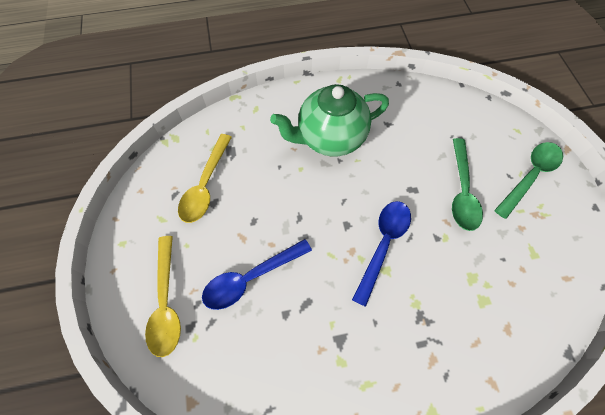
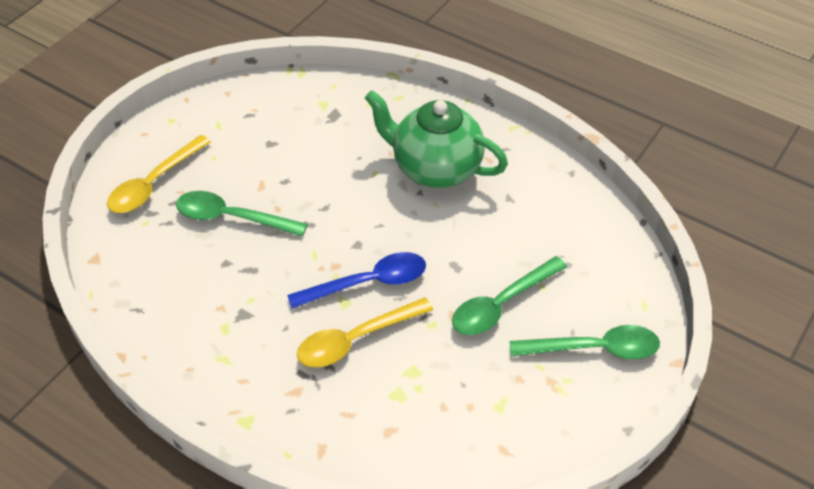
camera: 45 degrees right, 15 degrees down
(205, 185) = (281, 126): yellow spoon -> yellow spoon (356, 340)
(251, 278) = (232, 218): blue spoon -> green spoon

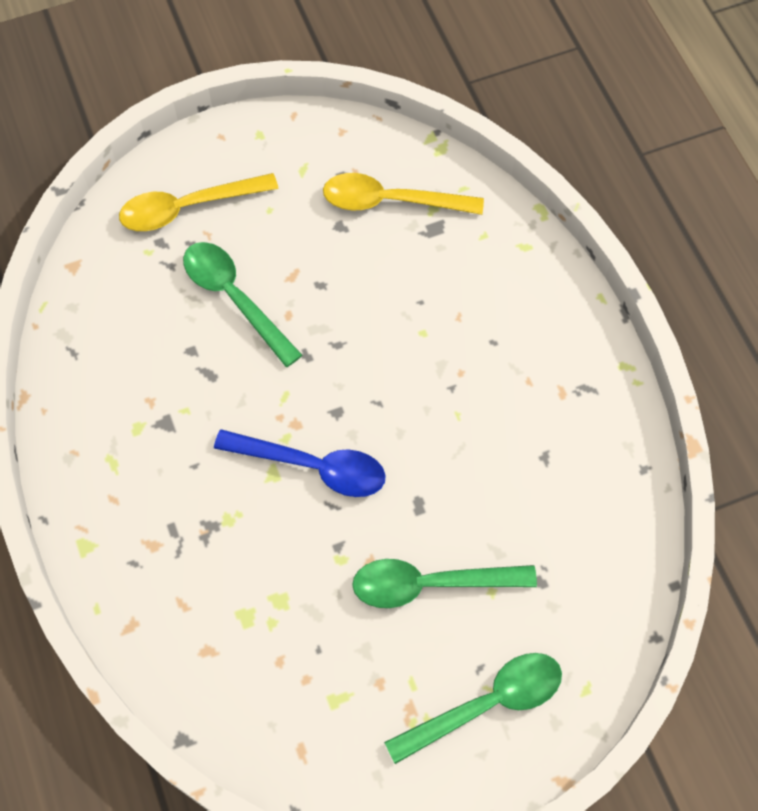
camera: 35 degrees right, 15 degrees up
(356, 340) = (251, 526): yellow spoon -> yellow spoon (391, 201)
(435, 168) = (492, 367): green teapot -> none
(594, 349) = (486, 704): green spoon -> green spoon turned 60 degrees counterclockwise

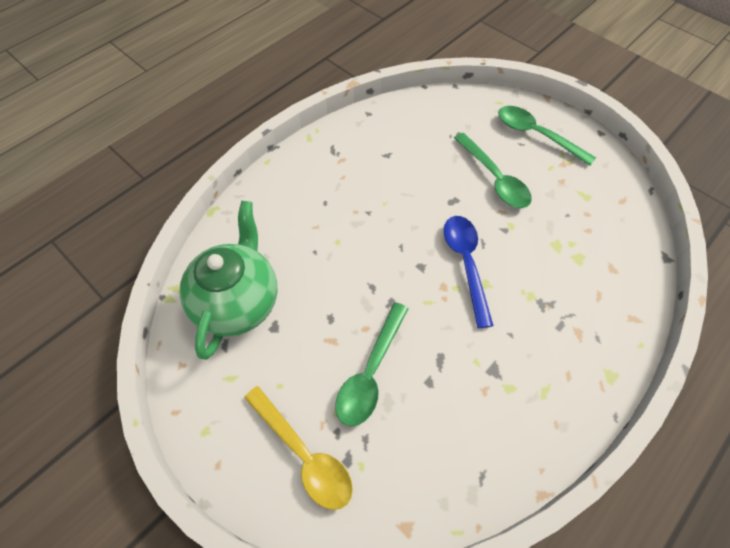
camera: 115 degrees left, 5 degrees down
(391, 201) = (238, 301): yellow spoon -> green teapot

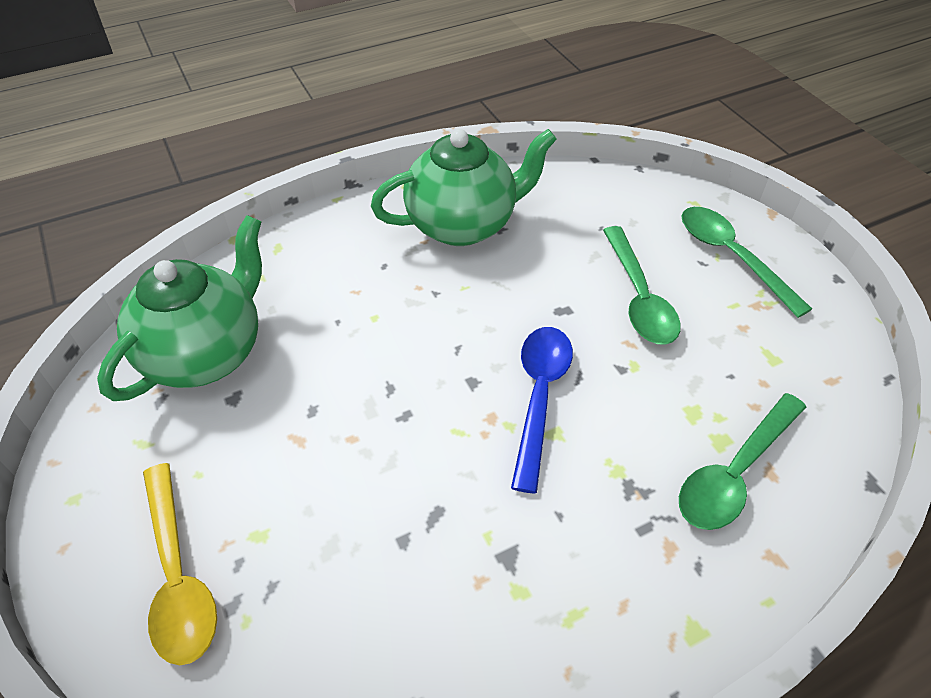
camera: 20 degrees right, 10 degrees down
(363, 158) = (463, 224): none -> green teapot
(371, 372) = (327, 498): green spoon -> green spoon (735, 472)

